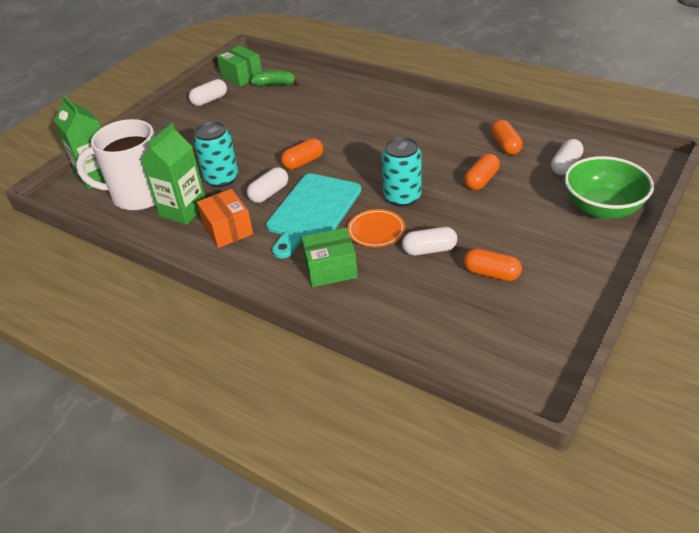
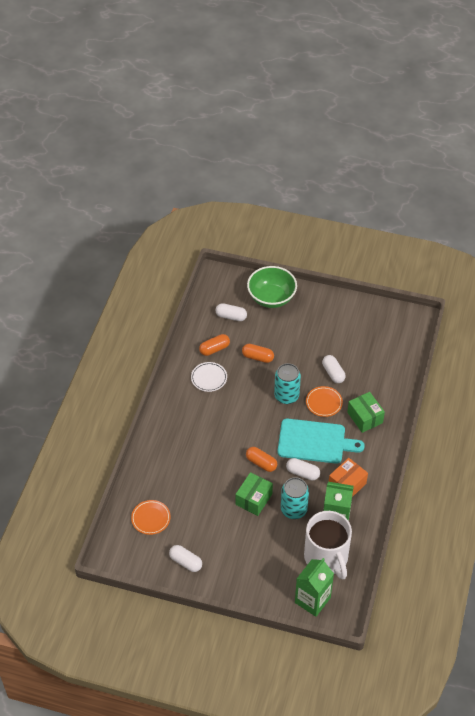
camera: 110 degrees left, 10 degrees up
(241, 76) = (139, 551): green box -> green box (253, 499)
(275, 84) = (151, 518): green banana -> orange plate
(455, 137) = (209, 378): none -> white plate
(491, 274) = (344, 342): orange capsule -> none

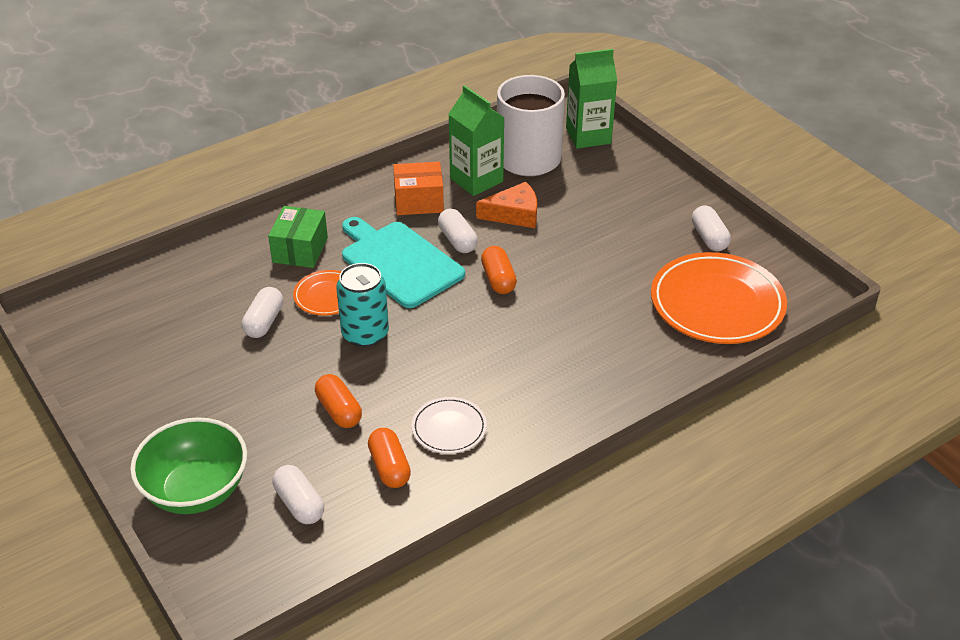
camera: 140 degrees left, 10 degrees down
(151, 518) = (717, 304): orange plate -> orange plate, size x1.98
(214, 349) = (389, 467): orange capsule -> orange capsule turned 60 degrees clockwise
(253, 499) = (553, 249): green box -> none
(293, 509) = (514, 214): turquoise can -> orange cheese

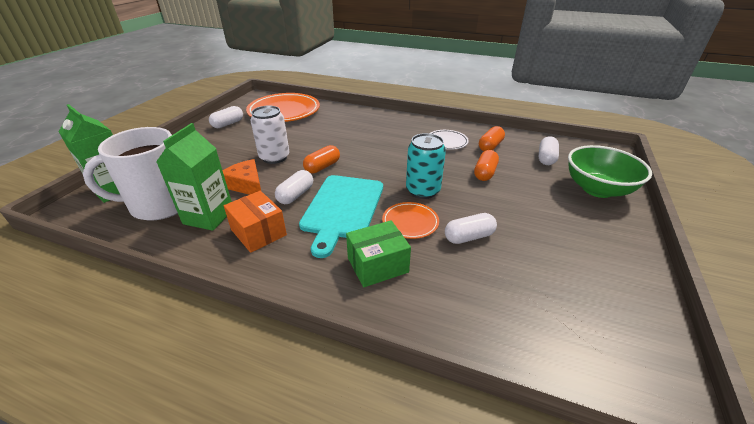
camera: 125 degrees left, 5 degrees down
(561, 250) = (274, 157): none -> white can

